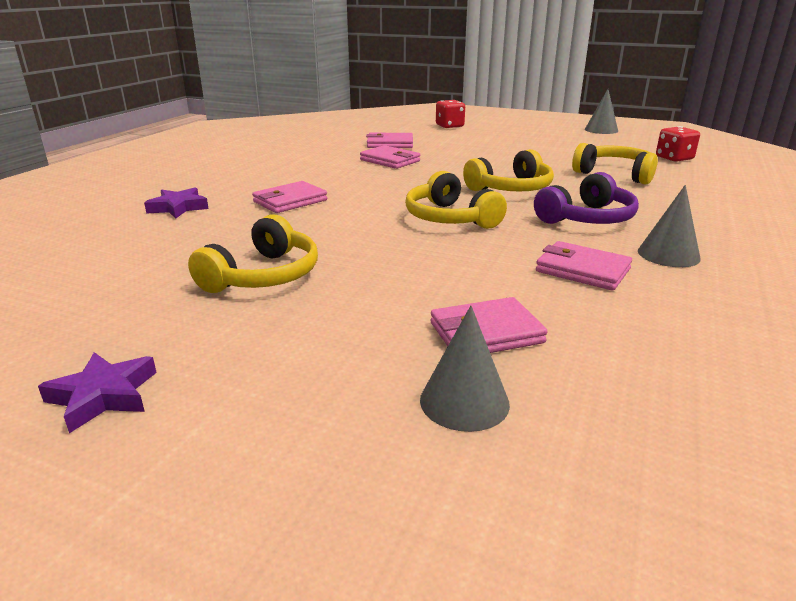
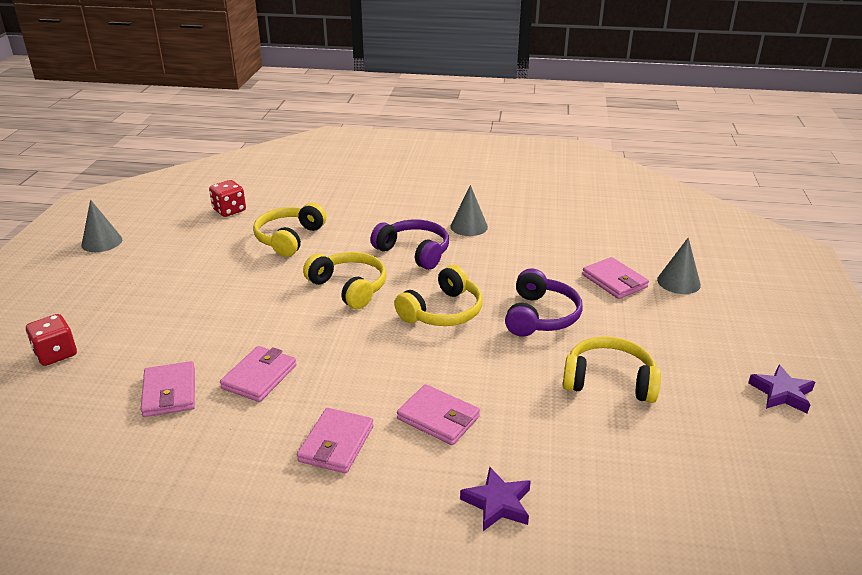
camera: 105 degrees left, 5 degrees up
(415, 262) = (540, 316): none -> purple headphones
(582, 270) = (512, 254): pink wallet -> pink wallet (336, 444)

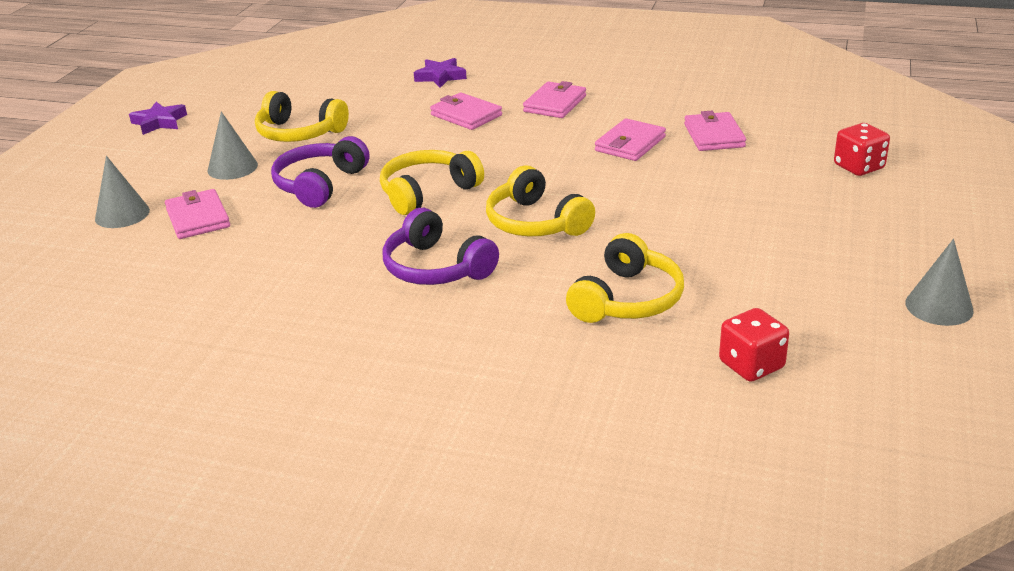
camera: 170 degrees left, 0 degrees up
(469, 226) = (333, 308): grey cone -> grey cone (232, 167)

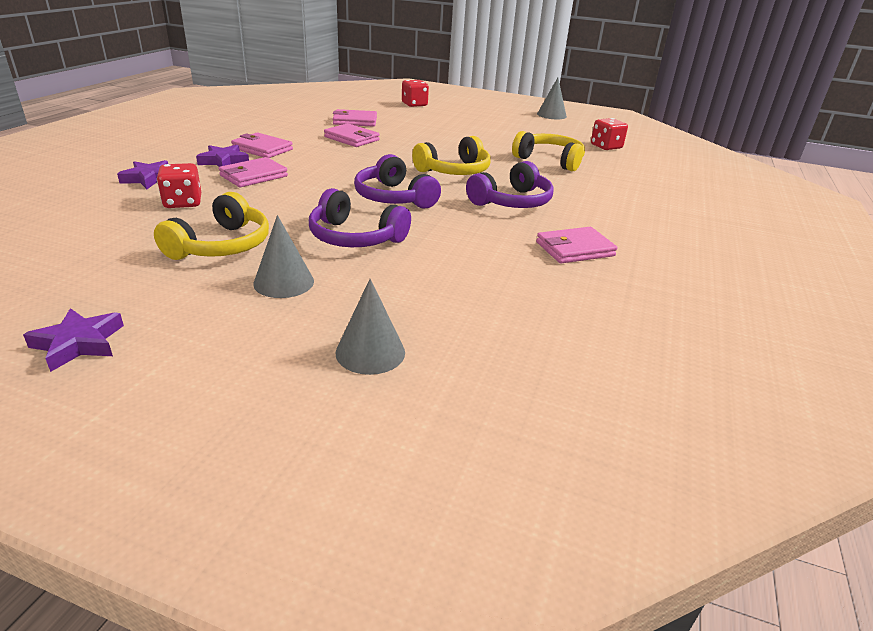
camera: 90 degrees left, 0 degrees up
(198, 218) = (400, 299): pink wallet -> pink wallet (574, 249)
(387, 101) = (183, 202): none -> red dice
(427, 192) = (393, 198): yellow headphones -> purple headphones
(503, 94) = (224, 161): none -> purple star

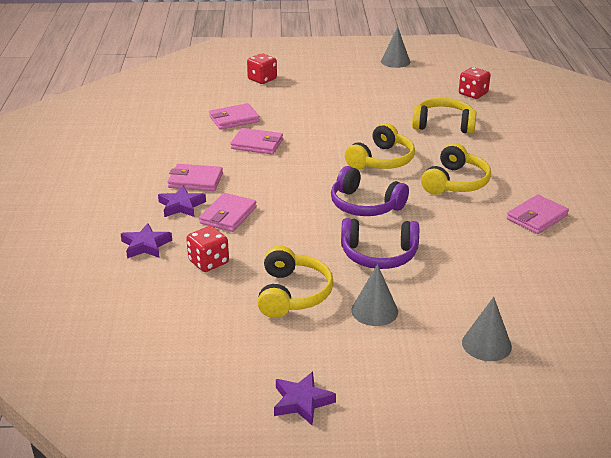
camera: 20 degrees left, 0 degrees up
(512, 202) = (455, 182): purple headphones -> yellow headphones

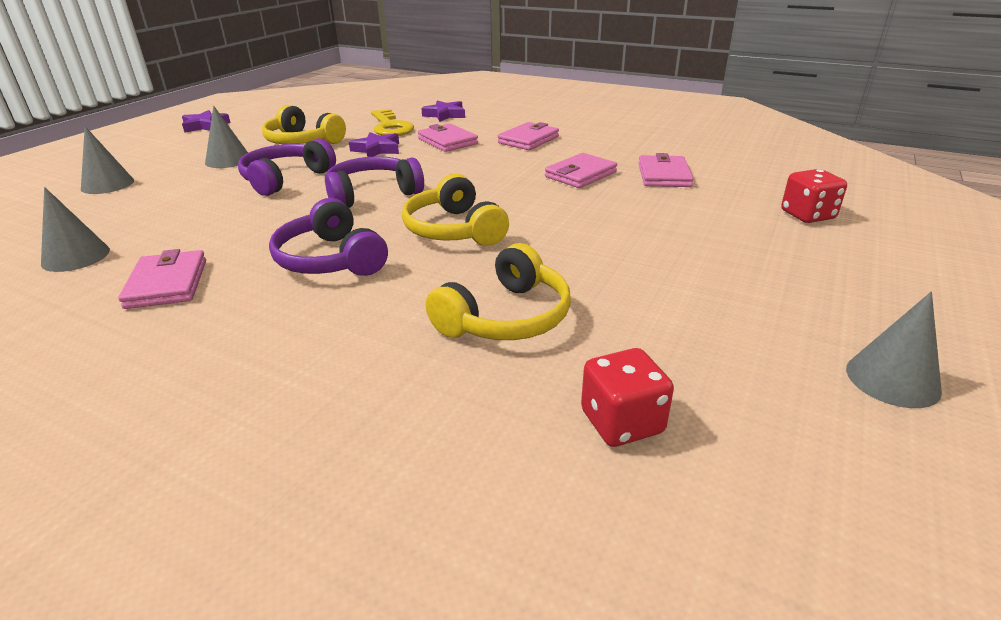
camera: 120 degrees right, 0 degrees up
(181, 206) = (488, 130): purple star -> purple star (377, 149)
(208, 262) = (390, 127): red dice -> yellow key
(455, 182) = (330, 259): yellow headphones -> purple headphones
(564, 269) = (76, 256): none -> grey cone

